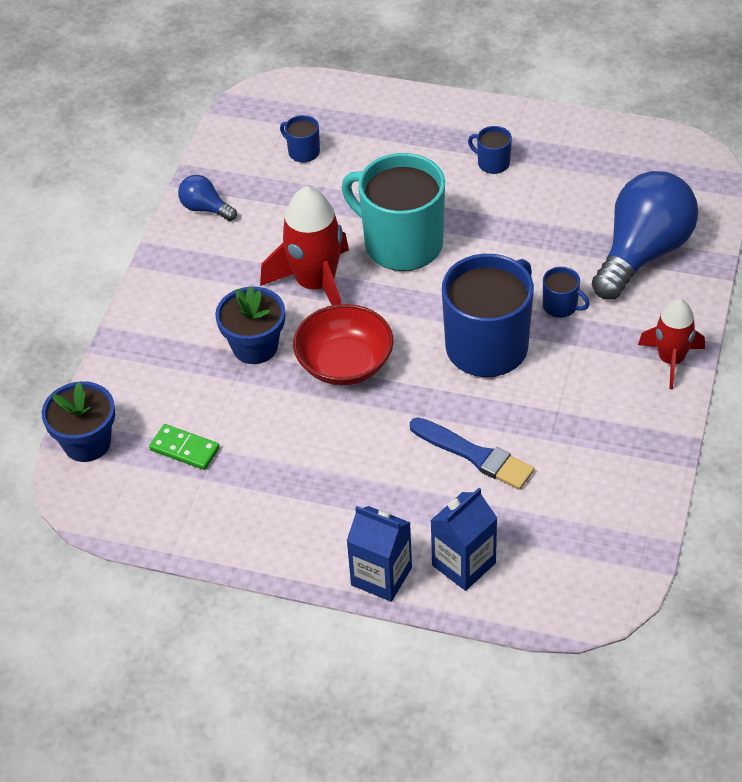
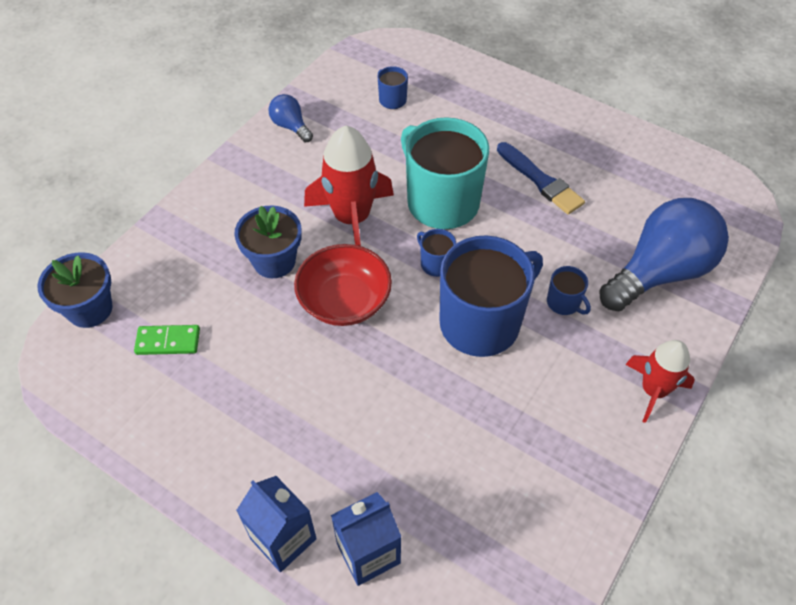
camera: 15 degrees right, 5 degrees up
(185, 449) = (168, 341): green domino -> green domino turned 45 degrees counterclockwise
(474, 455) = (426, 433): blue brush -> blue brush (540, 181)
(492, 163) = (549, 151): blue mug -> blue mug (436, 264)

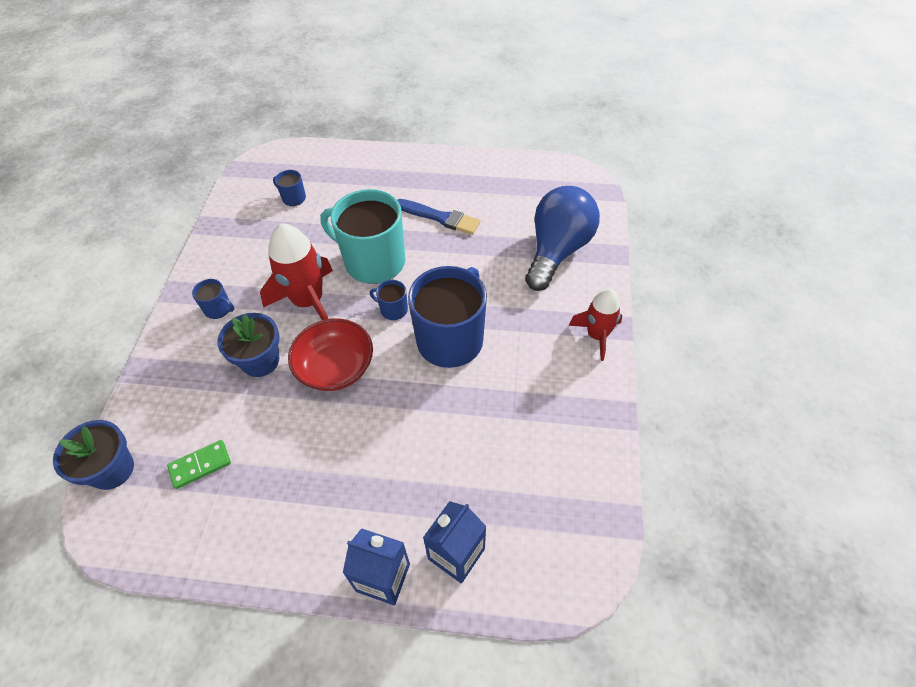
camera: 25 degrees left, 0 degrees up
(291, 126) = (219, 248): blue light bulb -> none
(564, 303) = (503, 299): blue mug -> blue mug (218, 309)

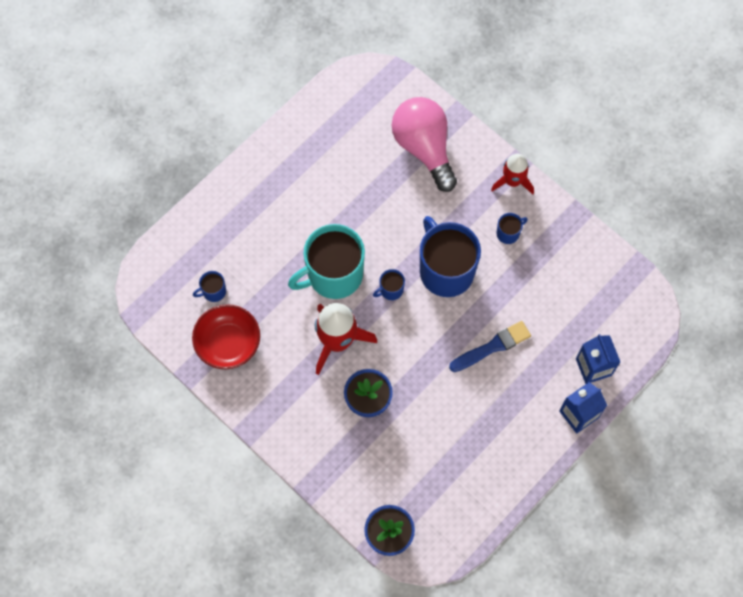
camera: 55 degrees left, 15 degrees up
(200, 465) = (426, 480): green domino -> none
(218, 309) = (295, 406): blue mug -> blue mug (508, 233)
(335, 368) = (412, 356): red bowl -> red bowl (228, 343)
(440, 217) = (326, 201): blue brush -> blue brush (492, 347)
(557, 250) = (424, 148): blue light bulb -> pink light bulb

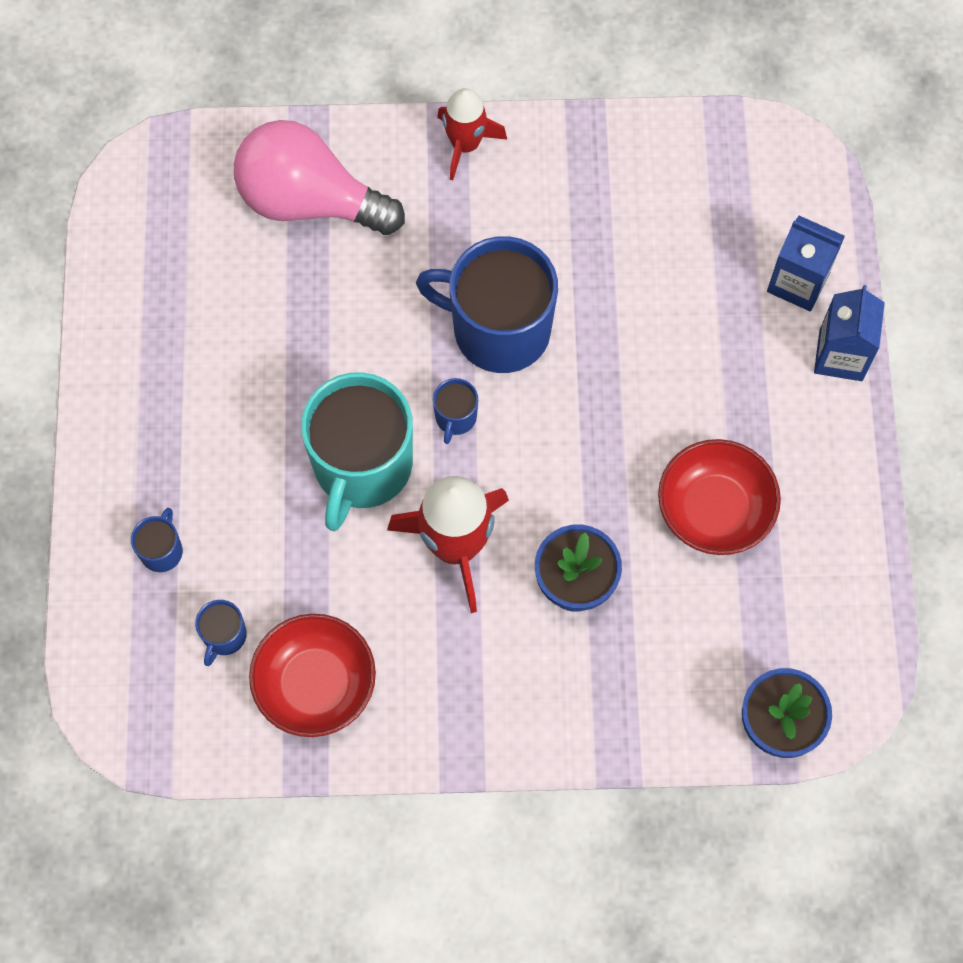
camera: 45 degrees left, 0 degrees up
(456, 426) = (714, 509): none -> red bowl
(492, 347) = (654, 370): blue brush -> none
(508, 233) = (527, 213): blue mug -> blue mug (162, 551)

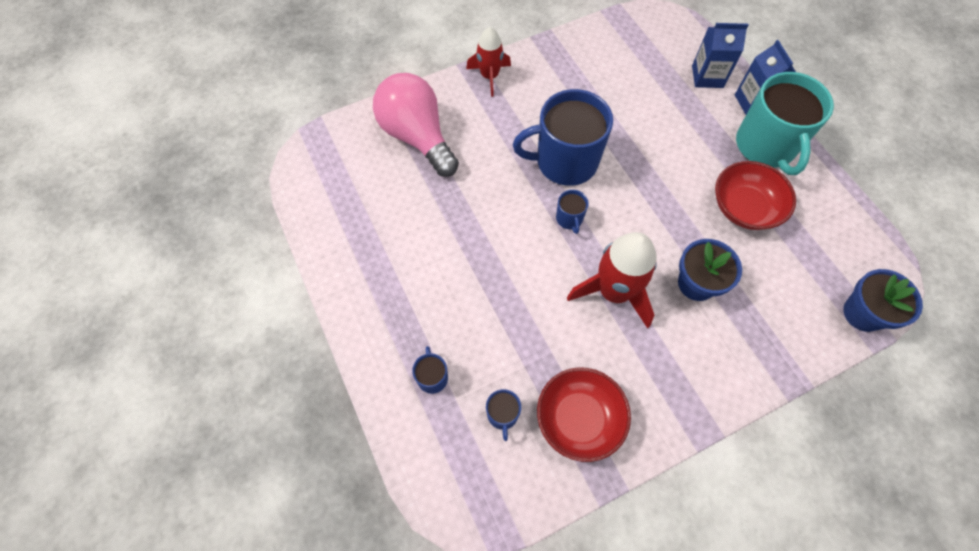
camera: 25 degrees left, 5 degrees down
(310, 201) = (417, 136): pink light bulb -> pink light bulb turned 60 degrees clockwise
(362, 466) = (531, 270): turquoise mug -> turquoise mug (766, 146)

